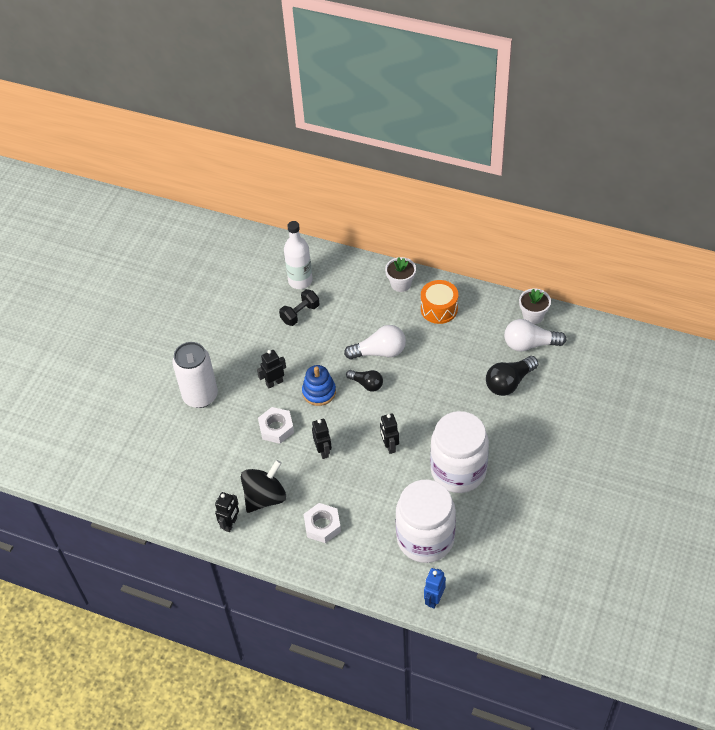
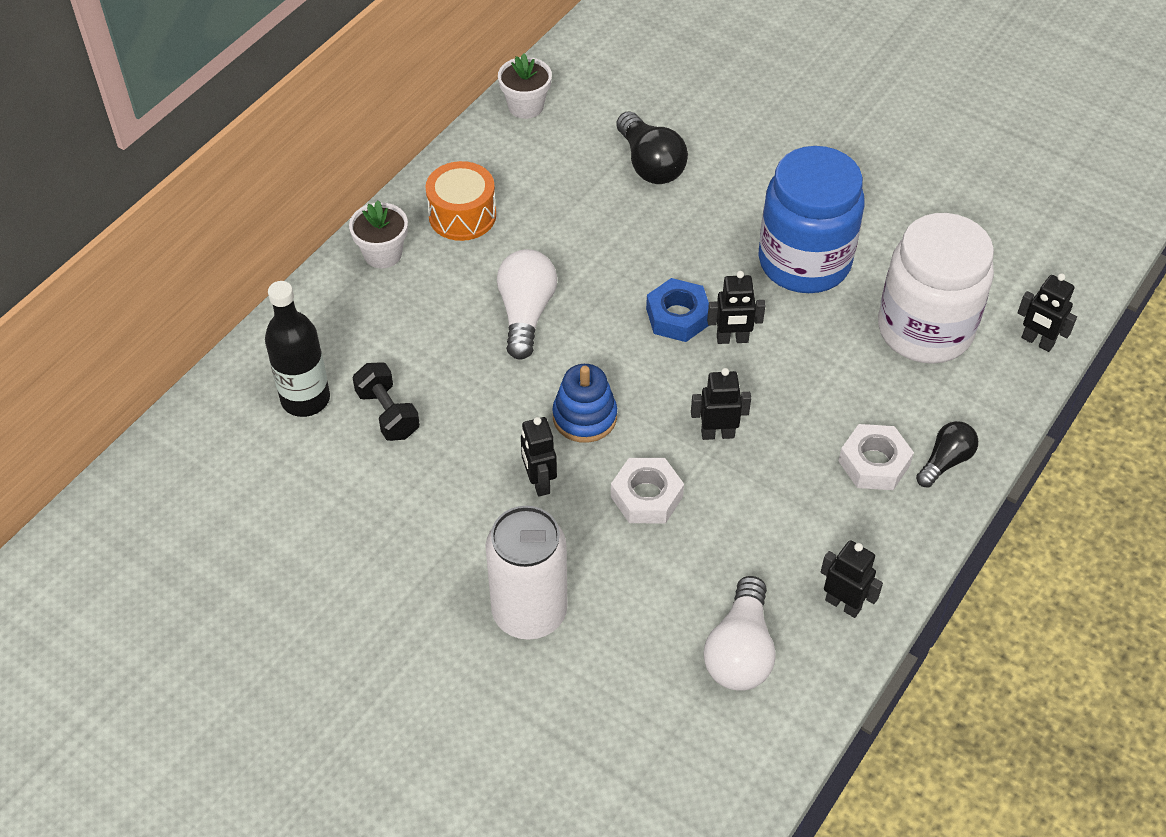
camera: 80 degrees left, 0 degrees up
(265, 497) = (796, 539): black spinning top -> none
(300, 281) = (305, 399): white bottle -> black bottle
(366, 384) = (590, 345): black light bulb -> black light bulb (945, 461)
(398, 418) = (677, 316): none -> blue nut
(434, 599) = (1037, 342): blue robot -> black robot
(458, 471) = (804, 262): white jar -> blue jar
(529, 344) = (582, 123): white light bulb -> white light bulb (740, 651)

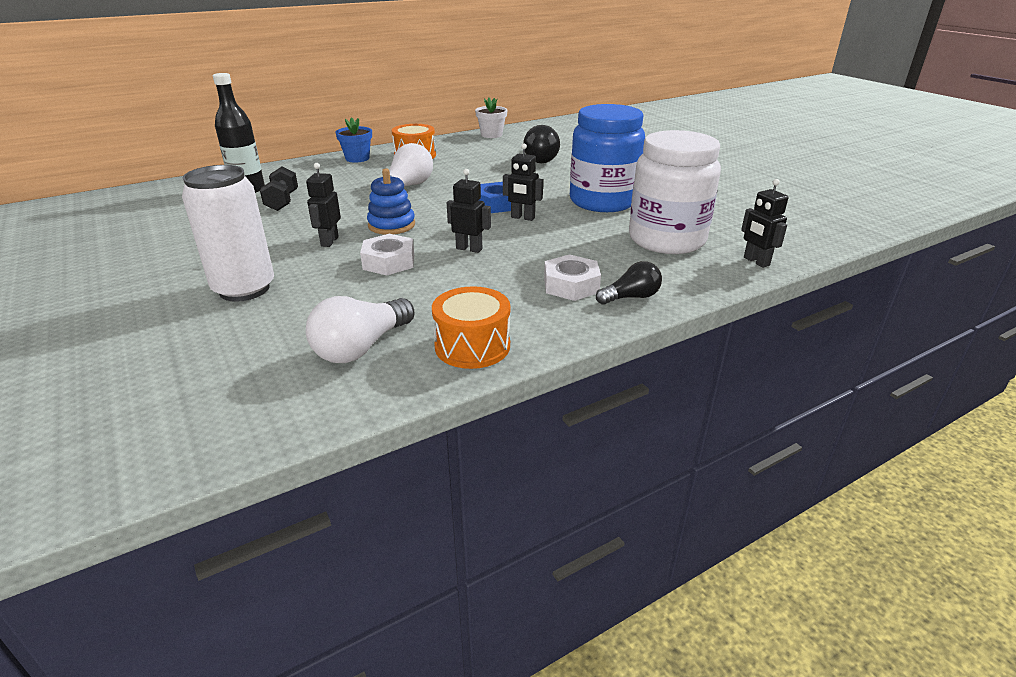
camera: 25 degrees right, 20 degrees down
(383, 254) = (357, 158): white flower pot -> blue flower pot
(843, 604) = (472, 346): black robot -> orange drum

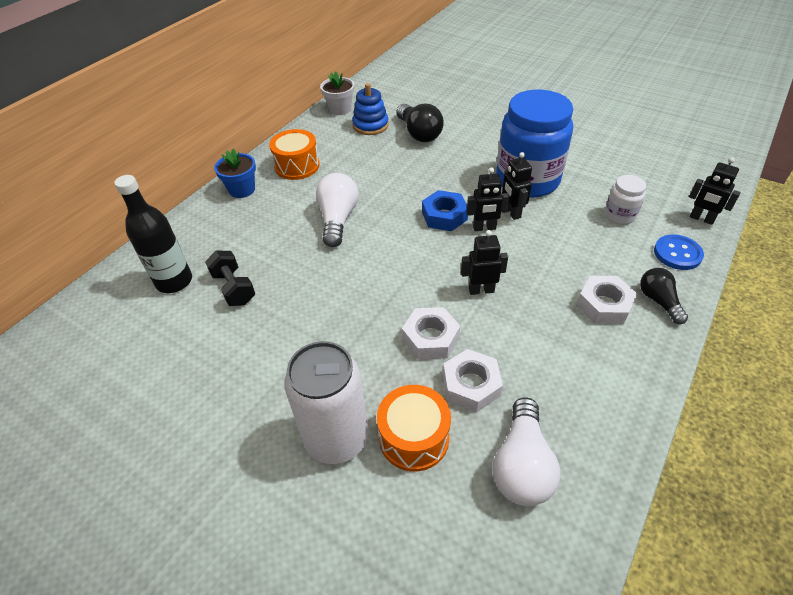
camera: 25 degrees left, 15 degrees up
(329, 241) = (346, 331): black robot -> black robot (512, 212)
(384, 294) = (471, 385): none -> white nut
(391, 225) = (380, 283): blue stacking toy -> blue stacking toy (370, 125)
(472, 346) = (604, 418): orange drum -> orange drum (414, 438)
(631, 297) = (658, 301): black light bulb -> black light bulb turned 60 degrees counterclockwise
(666, 240) = (619, 215): white jar -> white jar, size x0.45
(695, 275) = (677, 253): none -> blue button

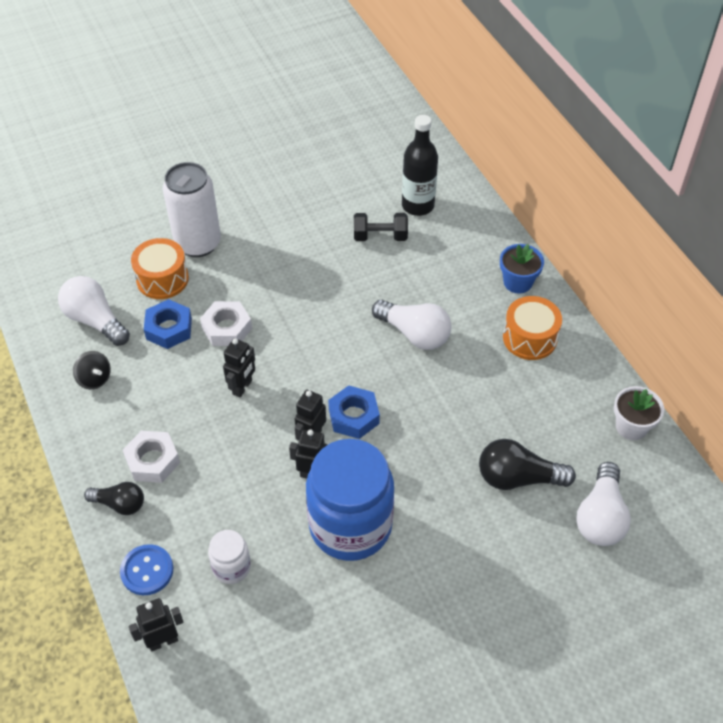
camera: 120 degrees right, 5 degrees up
(370, 125) = (570, 439): blue stacking toy -> none
(415, 101) = (600, 517): none -> white light bulb
(471, 385) = (169, 328): white nut -> blue nut
(583, 407) = (94, 379): none -> black spinning top

